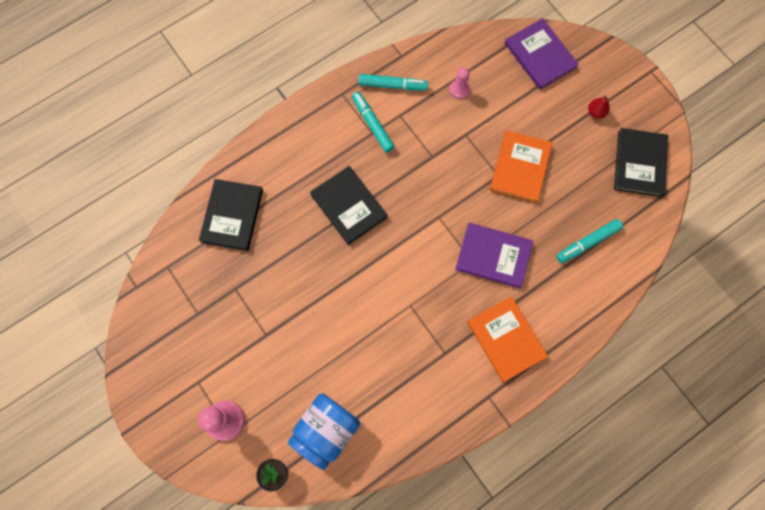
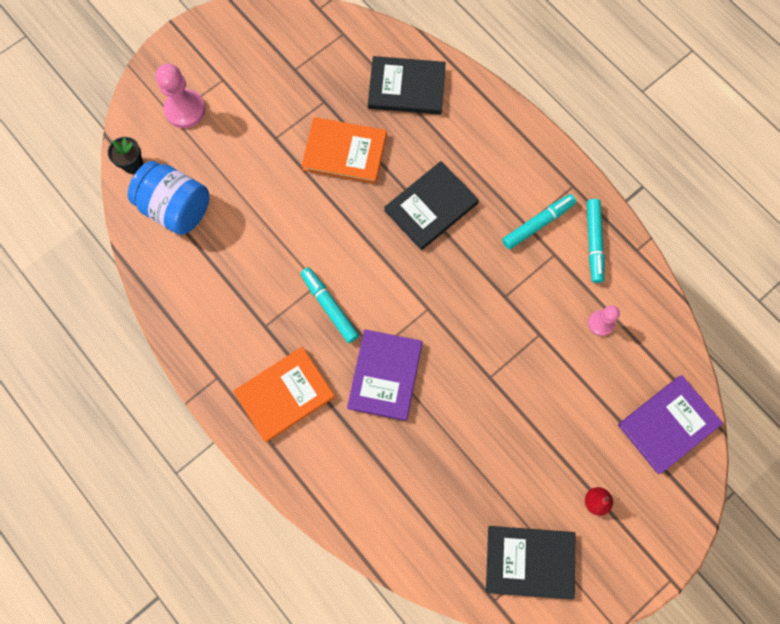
camera: 85 degrees right, 0 degrees up
(520, 168) = (504, 404): orange book -> orange book (344, 152)
(587, 242) = (412, 491): turquoise marker -> turquoise marker (329, 306)

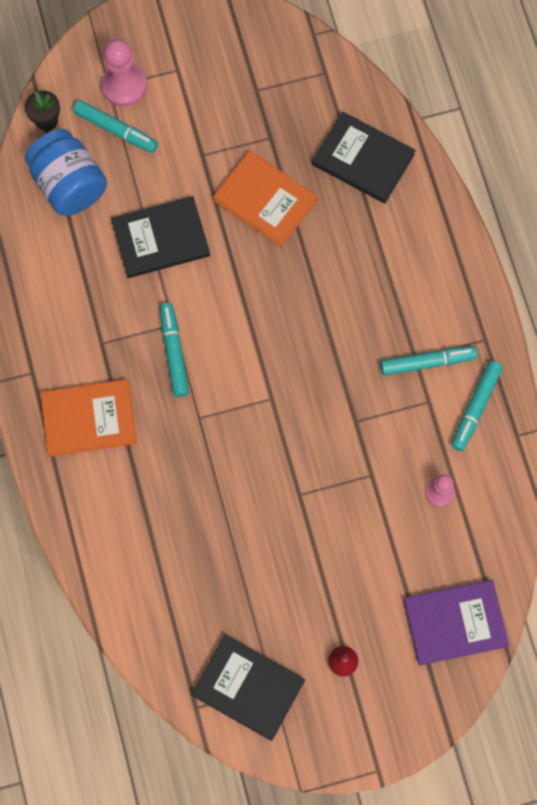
camera: 25 degrees right, 0 degrees up
(195, 148) = (116, 130): none -> turquoise marker
(385, 375) = (195, 445): purple book -> none
(431, 207) = (326, 296): black book -> black book (160, 238)

